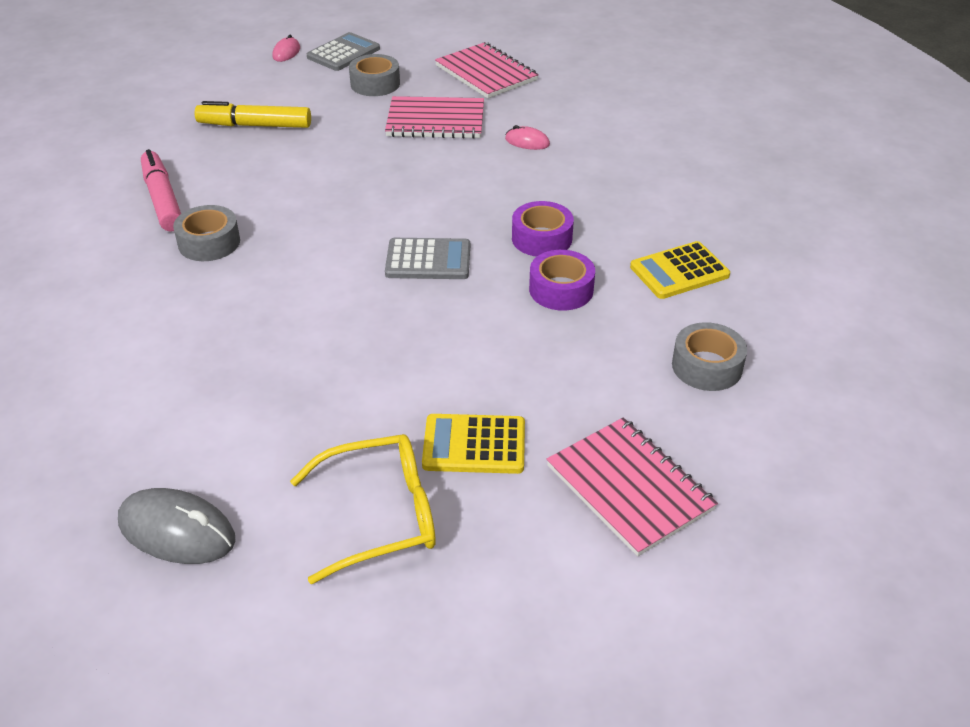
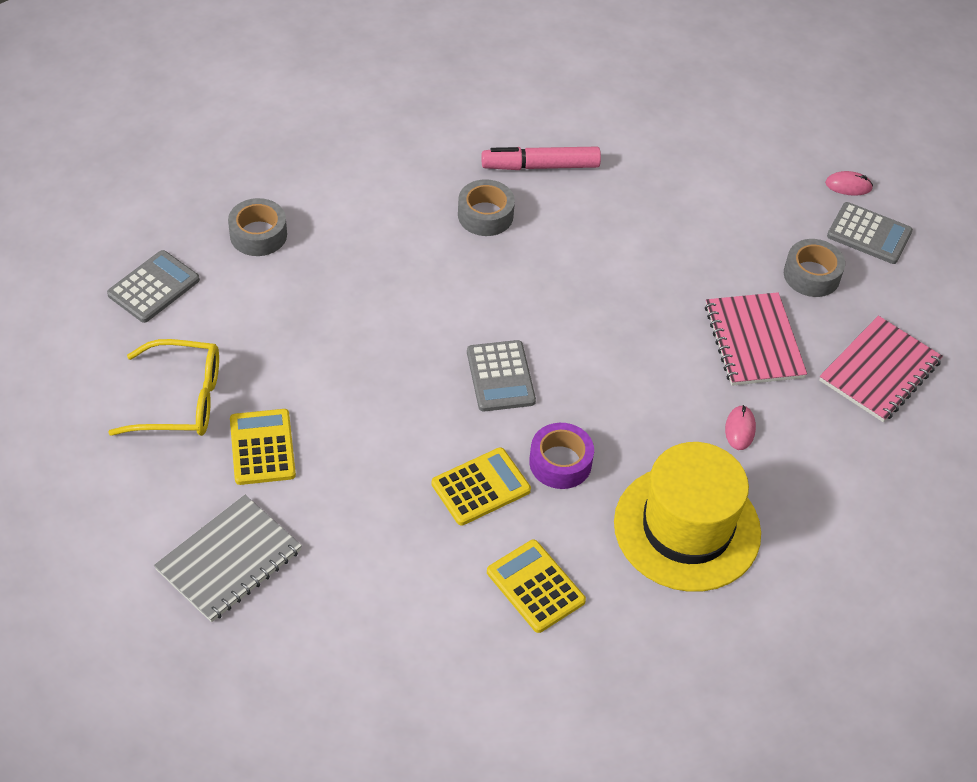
camera: 75 degrees right, 10 degrees up
(162, 199) = (540, 166): pink marker -> pink marker turned 150 degrees counterclockwise
(177, 531) = (153, 287): grey mouse -> grey calculator
(255, 125) = (689, 197): yellow marker -> none
(380, 515) = (180, 400): yellow glasses -> yellow glasses turned 60 degrees counterclockwise
(561, 289) = (481, 487): purple tape -> yellow calculator
(625, 182) = (687, 528): none -> yellow hat
(629, 487) = (229, 560): pink notebook -> grey notebook
(707, 366) = (391, 614): grey tape -> grey tape (258, 235)

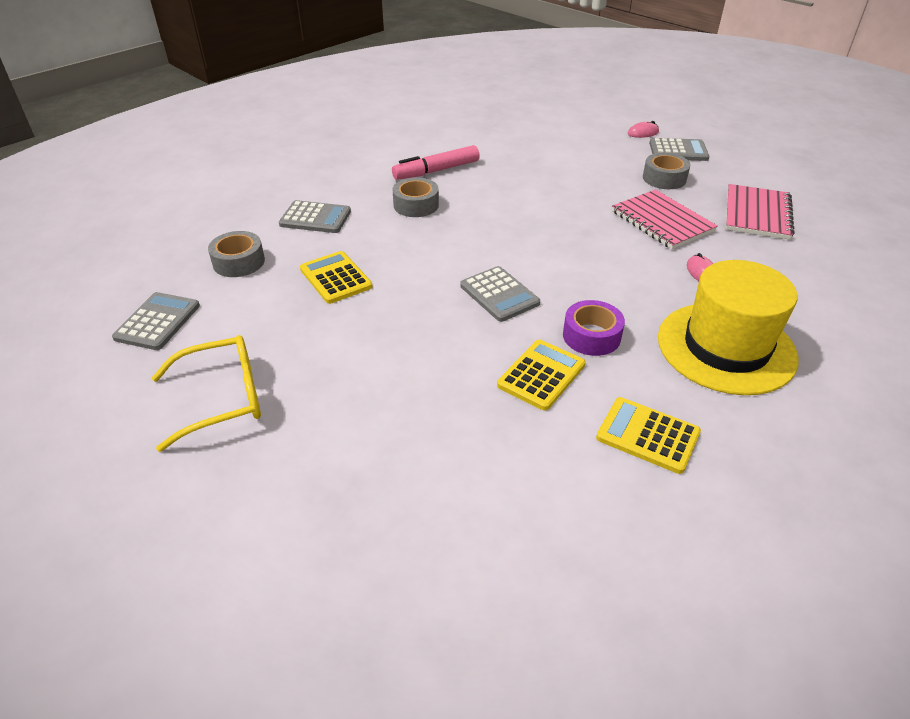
camera: 20 degrees left, 10 degrees down
(229, 560) = (342, 524): grey notebook -> none
(262, 447) = (323, 411): yellow calculator -> yellow calculator (335, 278)
(364, 197) = (315, 218): none -> grey calculator

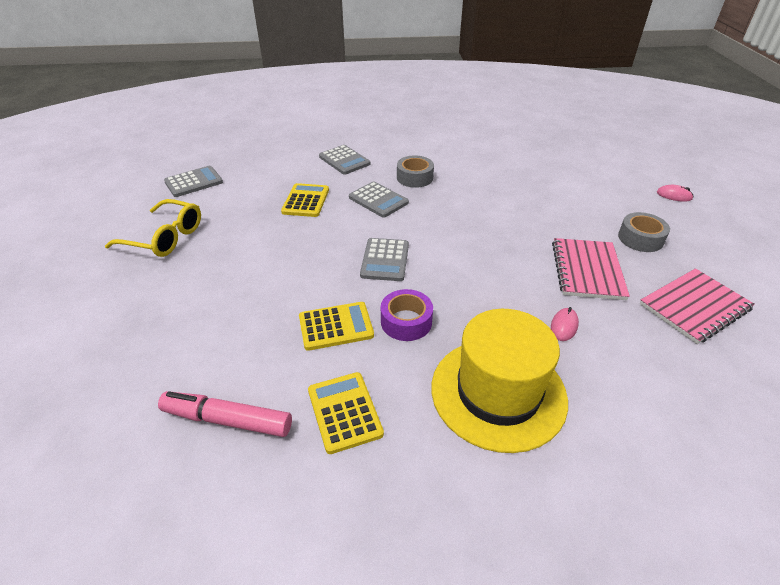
camera: 40 degrees right, 0 degrees up
(239, 262) = (271, 168): grey tape -> none
(436, 171) = (460, 161): pink marker -> pink marker (228, 420)
(678, 151) = (689, 222): grey calculator -> grey calculator (378, 200)

